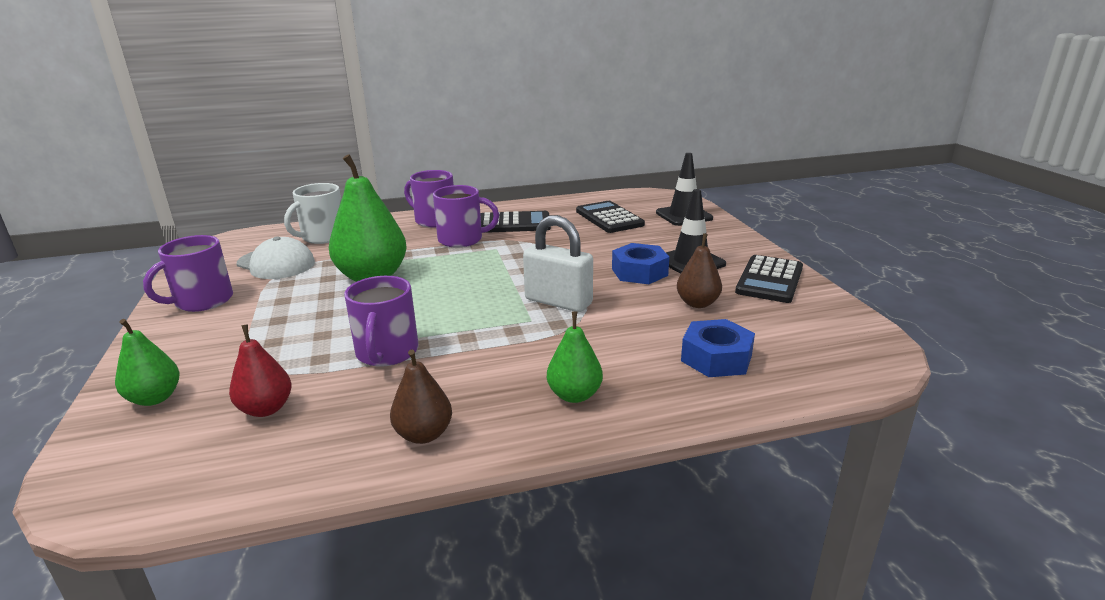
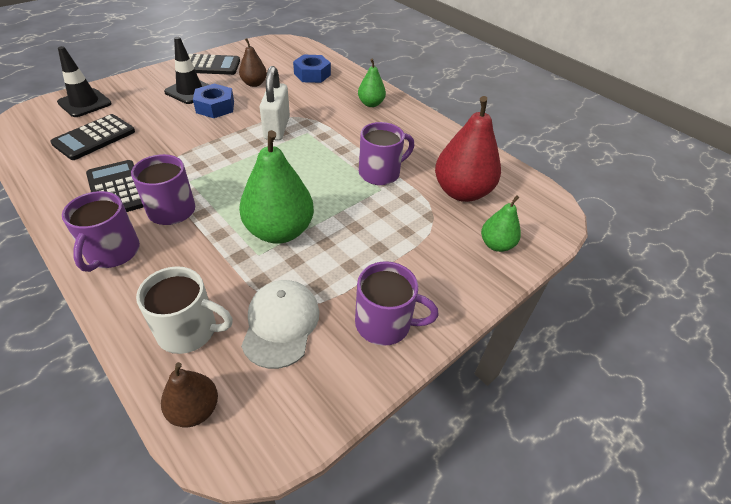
camera: 120 degrees left, 20 degrees up
(266, 409) = (461, 192): red pear -> red pear, size x1.85
(424, 434) = (432, 134): brown pear -> brown pear (194, 409)

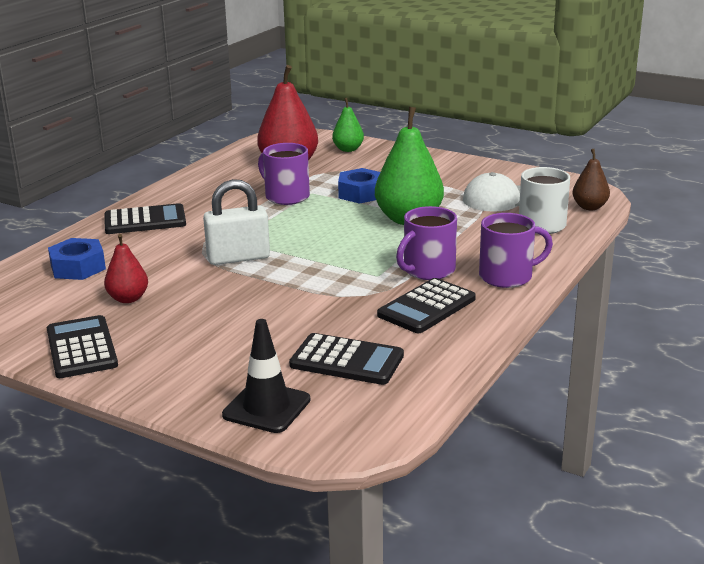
camera: 105 degrees left, 20 degrees down
(190, 91) = (178, 337): black traffic cone -> none
(215, 107) = (212, 306): blue nut -> blue nut (361, 193)
(254, 84) = (128, 299): brown pear -> red pear
(371, 104) = (145, 221): green pear -> black calculator
(385, 323) = (463, 171): purple mug -> none

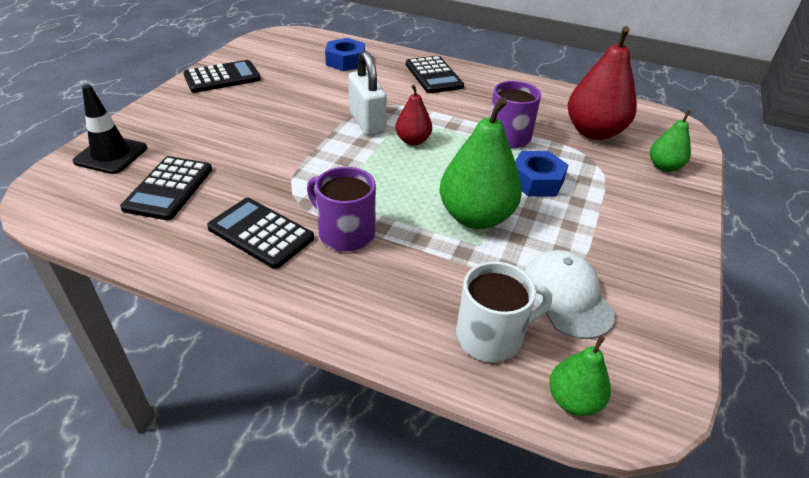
camera: 80 degrees right, 15 degrees up
(128, 299) = (293, 84): red pear -> red pear (413, 141)
(507, 276) = (329, 296): purple mug -> none
(589, 207) = (573, 400): brown pear -> green pear

